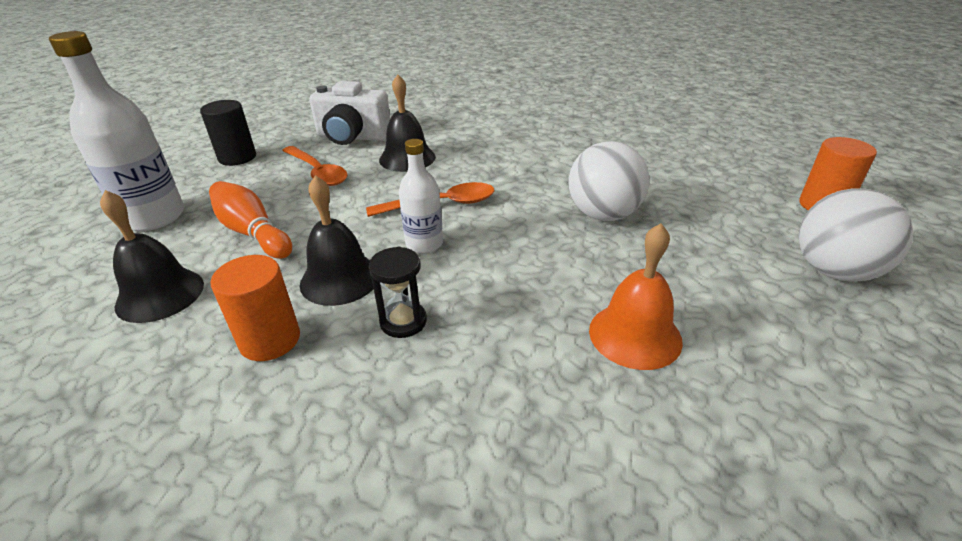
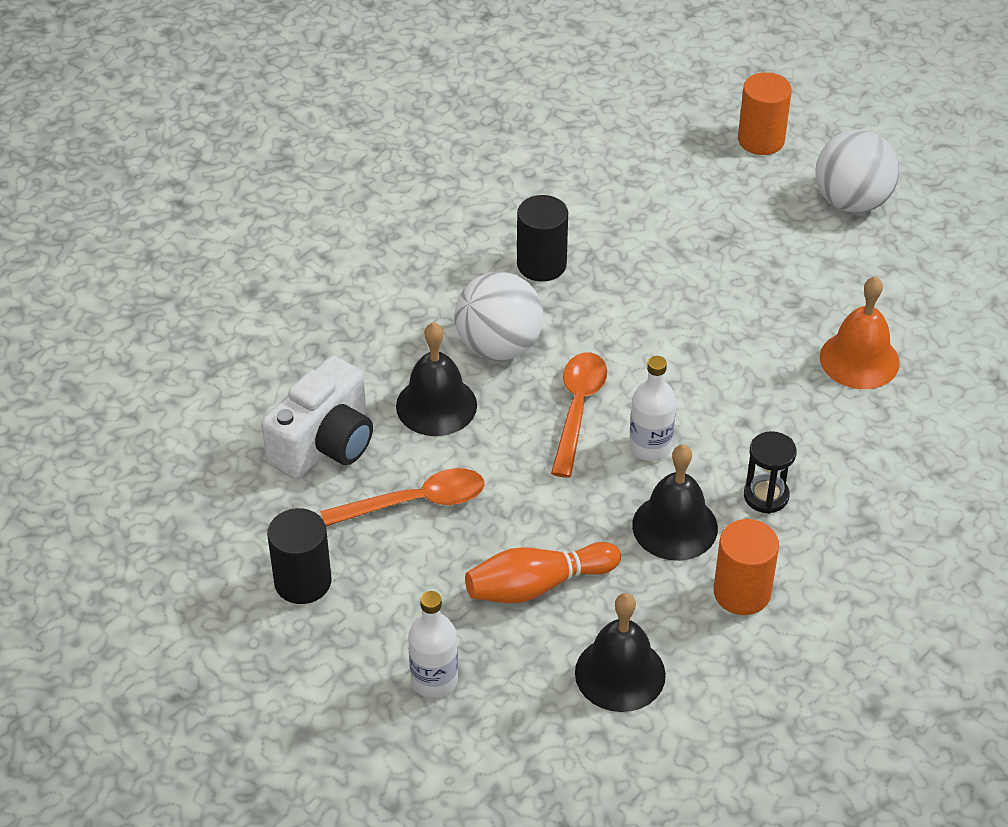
camera: 65 degrees left, 10 degrees up
(153, 217) = (434, 680): white bottle -> white bottle, size x0.58
(567, 158) = (541, 264): none -> black cylinder
(603, 215) = (681, 294): white ball -> white ball (499, 346)

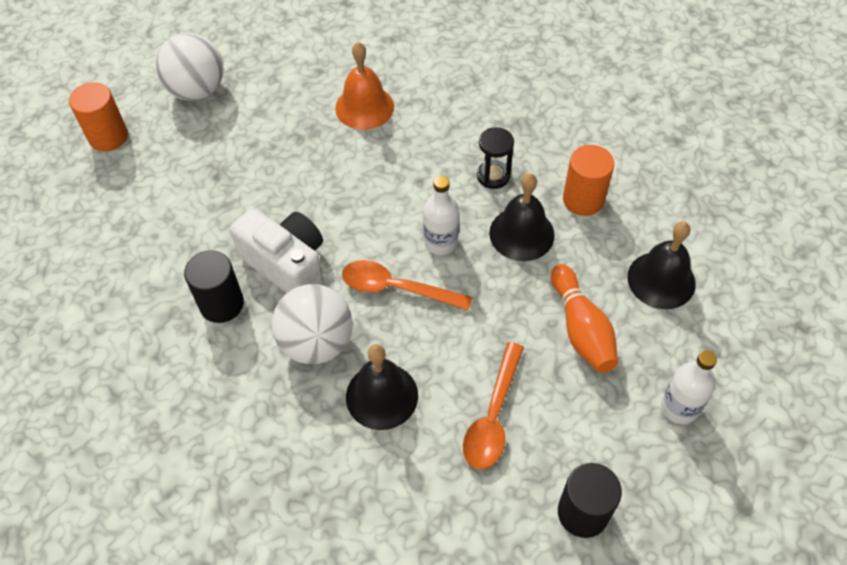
camera: 85 degrees left, 10 degrees up
(325, 444) = (421, 493): white camera -> white camera (287, 265)
(415, 502) = (493, 416): orange spoon -> orange spoon turned 150 degrees counterclockwise

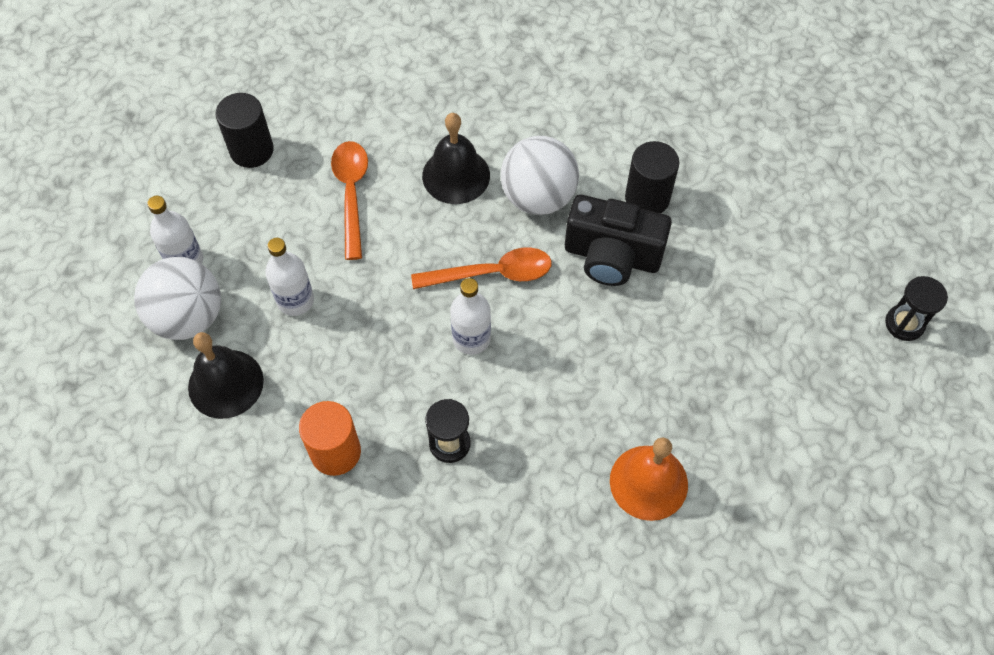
camera: 155 degrees right, 5 degrees up
(108, 137) = (904, 324): orange cylinder -> black hourglass
(197, 90) = (861, 425): white ball -> white ball (188, 317)
(287, 265) = (612, 256): white camera -> black camera
(521, 233) = (390, 381): black bell -> none
(581, 329) = (295, 300): orange bowling pin -> white bottle

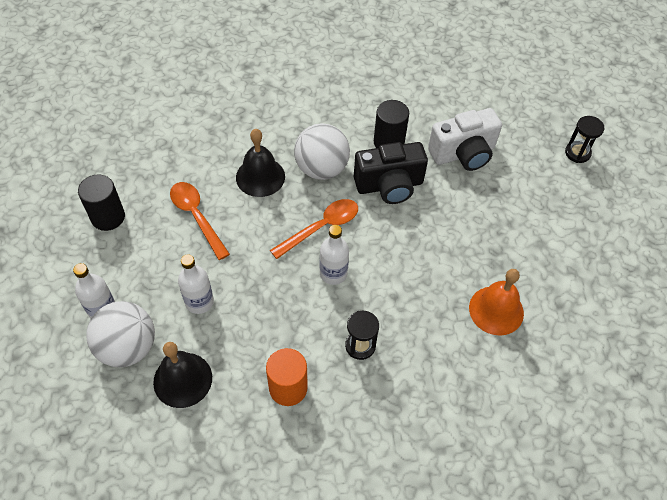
camera: 30 degrees left, 5 degrees down
(739, 256) = (463, 154): none -> white camera

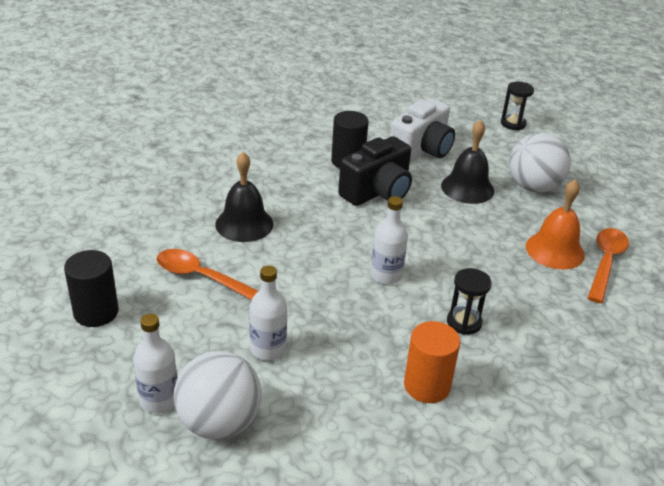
camera: 30 degrees left, 20 degrees down
(182, 379) = (308, 426): black bell -> black bell (467, 188)
(321, 169) = (301, 199): white ball -> white ball (533, 187)
(321, 227) = (342, 243): orange spoon -> orange spoon (605, 262)

